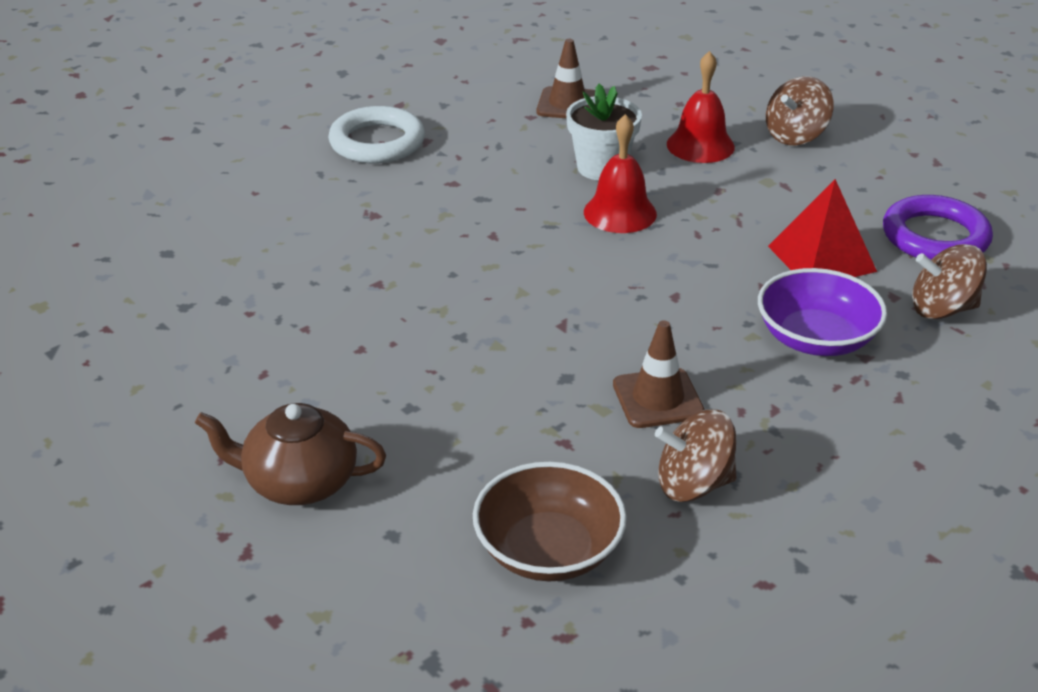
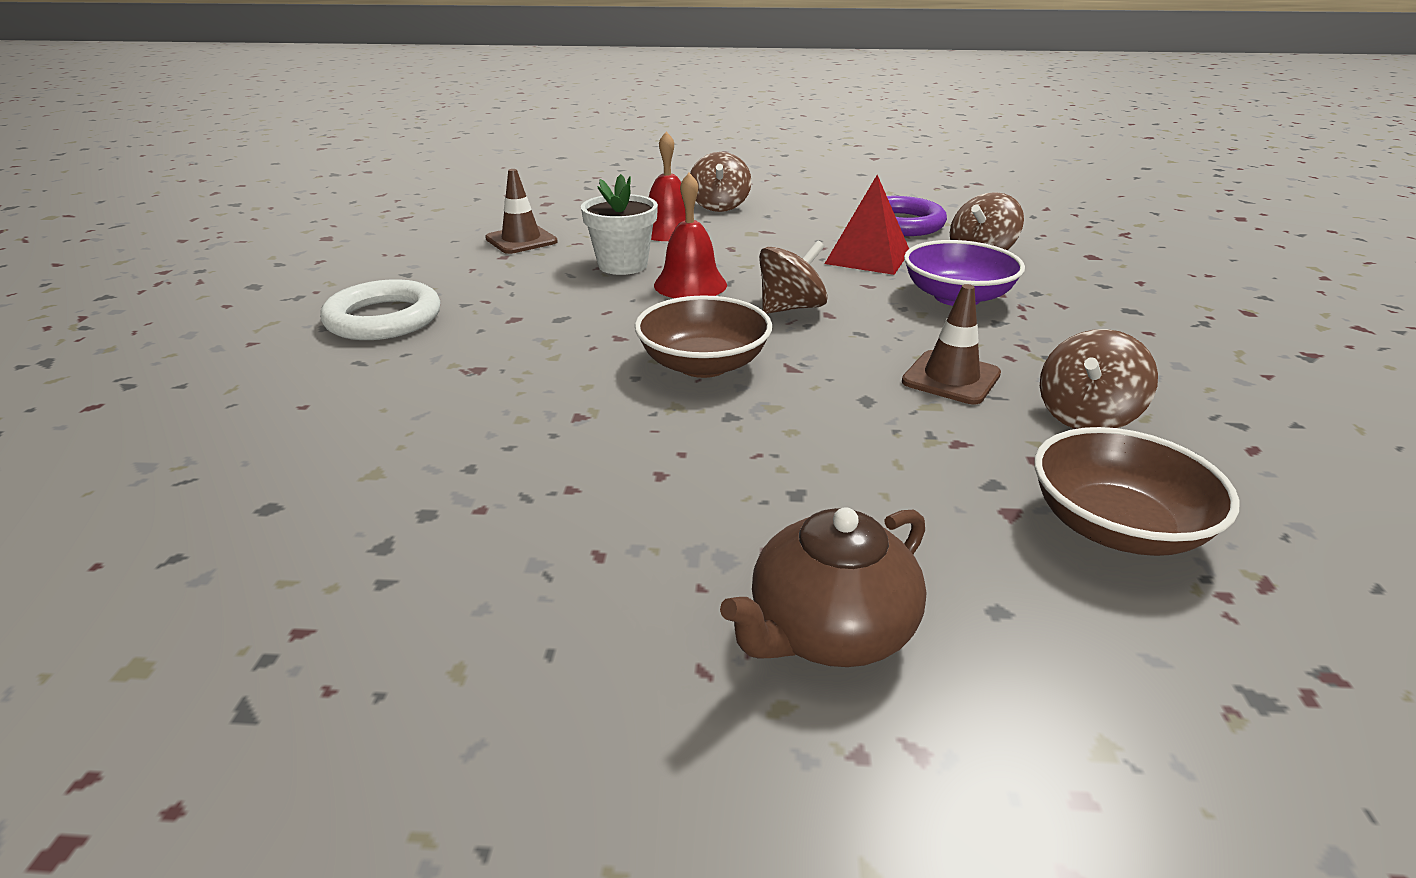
camera: 45 degrees left, 5 degrees down
(509, 288) = (703, 364): none -> brown bowl
(656, 275) = (791, 308): none -> brown spinning top

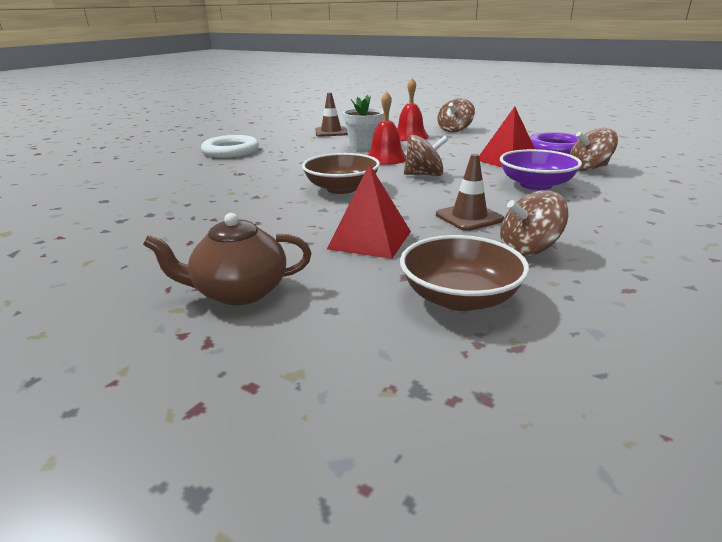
camera: 30 degrees right, 5 degrees down
(879, 459) = (370, 240): none -> red pyramid

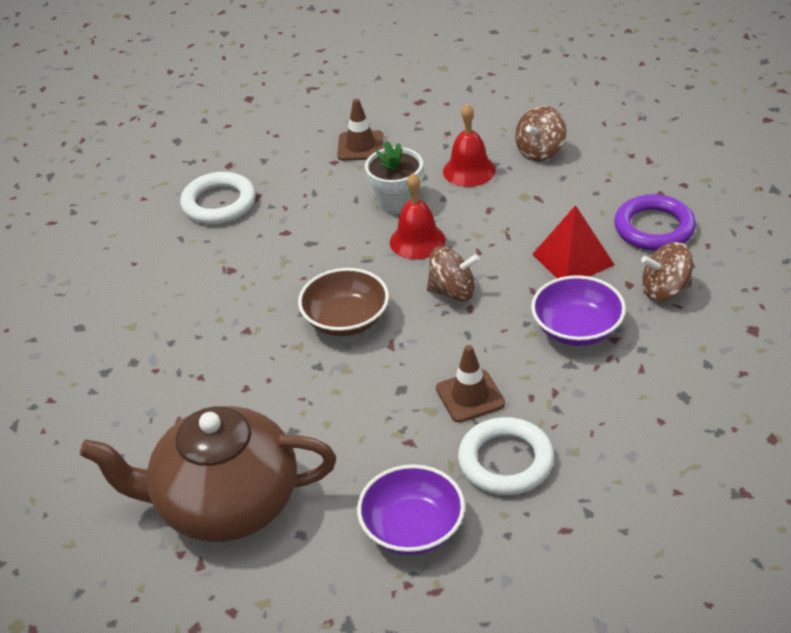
camera: 10 degrees right, 15 degrees up
(239, 292) = (225, 504): brown teapot -> brown teapot, size x1.79
(370, 240) = (355, 431): red pyramid -> none
(460, 297) = (412, 528): brown bowl -> purple bowl
(528, 249) = (505, 461): brown spinning top -> white ring

